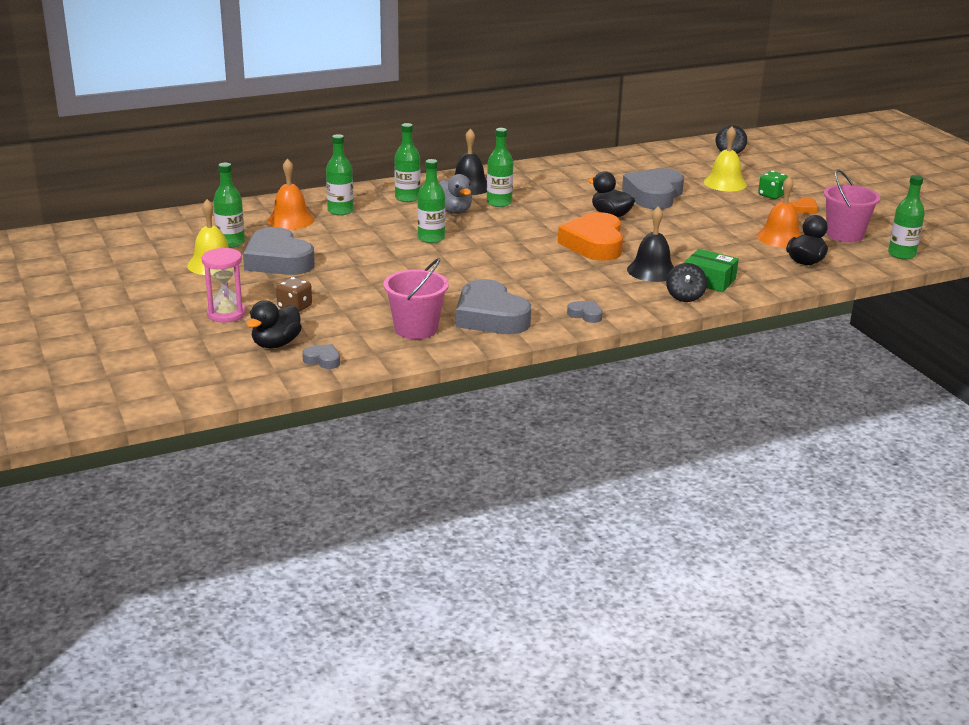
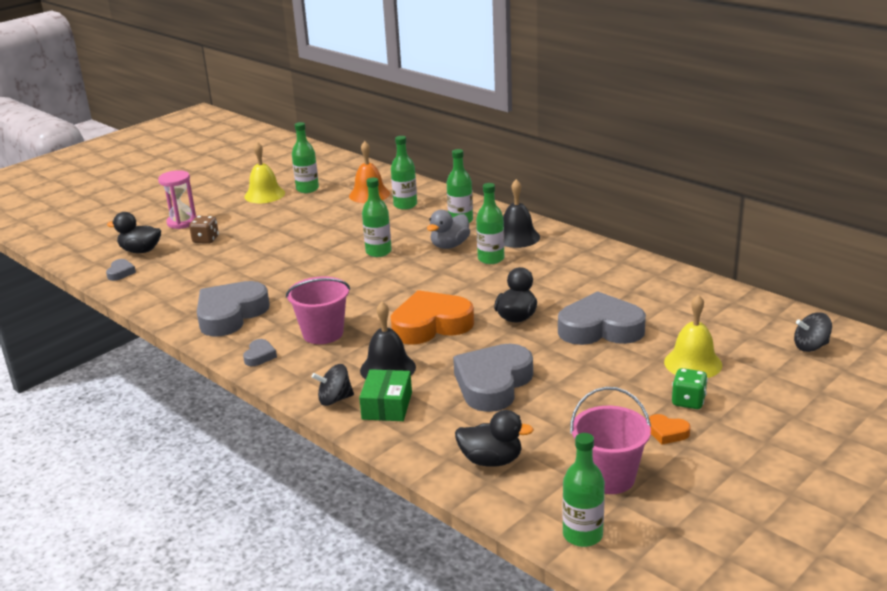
camera: 70 degrees right, 0 degrees up
(278, 260) = (287, 212): grey heart -> grey heart (493, 384)
(416, 329) = (190, 291): pink bucket -> pink bucket (323, 333)
(780, 237) = (552, 430): orange bell -> none

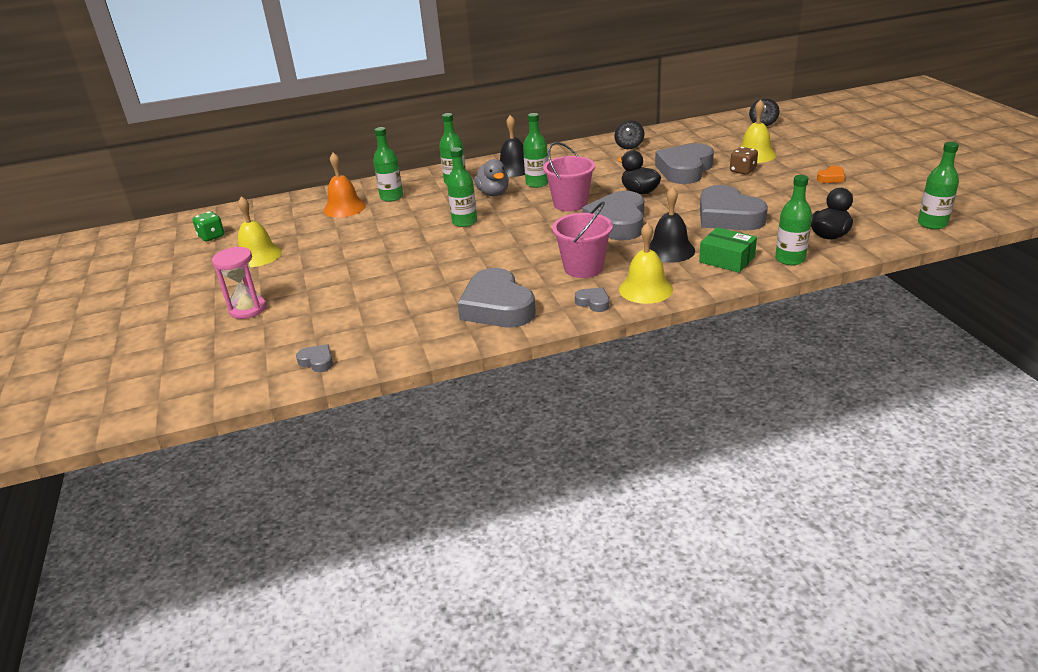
camera: 60 degrees left, 5 degrees up
(140, 251) = (280, 343): black duck -> none
(206, 240) = (313, 300): brown dice -> brown dice (742, 171)
(298, 375) = (645, 289): none -> yellow bell
(307, 189) = (283, 233): green bottle -> green bottle (790, 259)
(335, 399) = (699, 279): black spinning top -> black spinning top (629, 146)
(431, 325) = (618, 223): orange heart -> grey heart
(609, 477) = (872, 204): pink bucket -> pink bucket (570, 204)
(688, 401) = (799, 165): green dice -> green dice (211, 236)

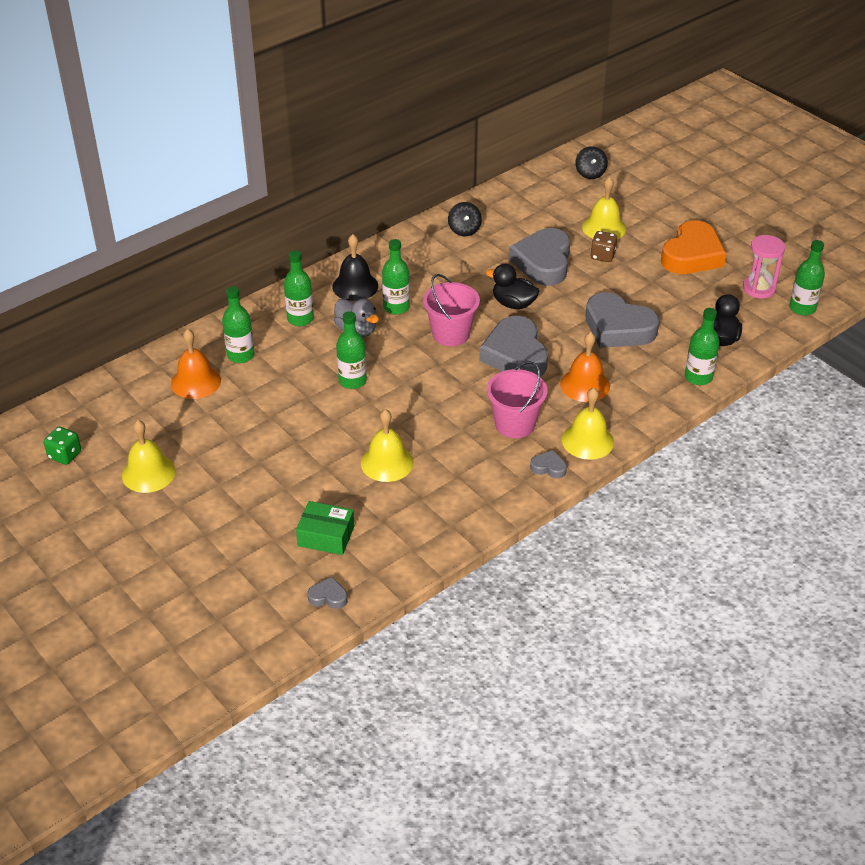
camera: 25 degrees left, 10 degrees up
(247, 309) = (200, 549): pink hourglass -> pink hourglass (759, 288)
(449, 277) = (387, 462): none -> yellow bell
(497, 307) = (460, 492): grey heart -> none
(670, 250) = (585, 385): black bell -> orange bell
(727, 259) = (643, 388): green box -> green box (326, 536)
(831, 178) = (692, 255): orange heart -> orange heart, size x2.33

